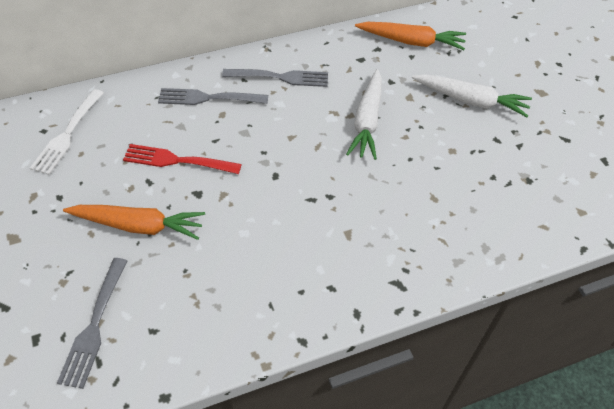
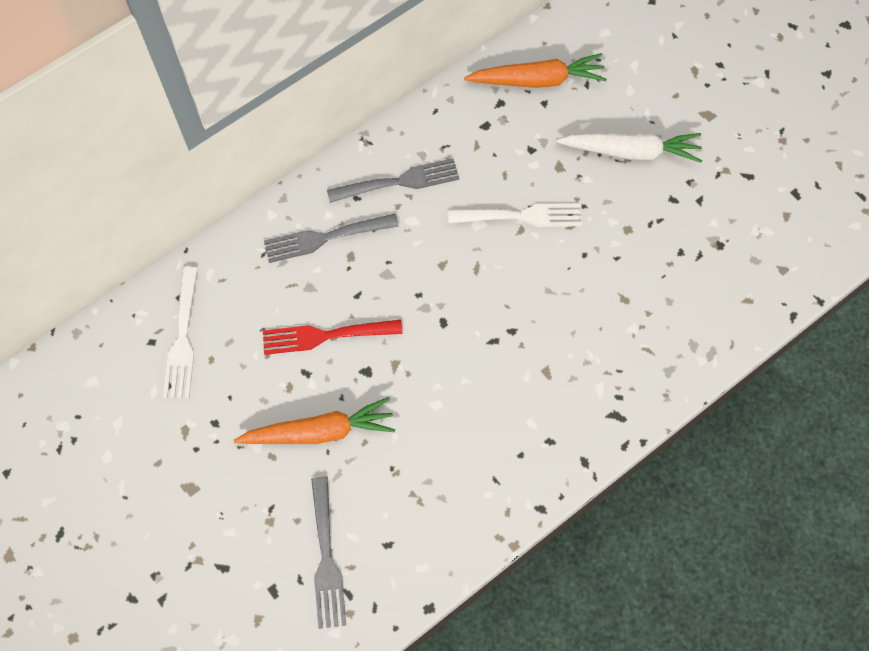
camera: 15 degrees left, 15 degrees up
(367, 121) = (521, 216): white carrot -> white fork

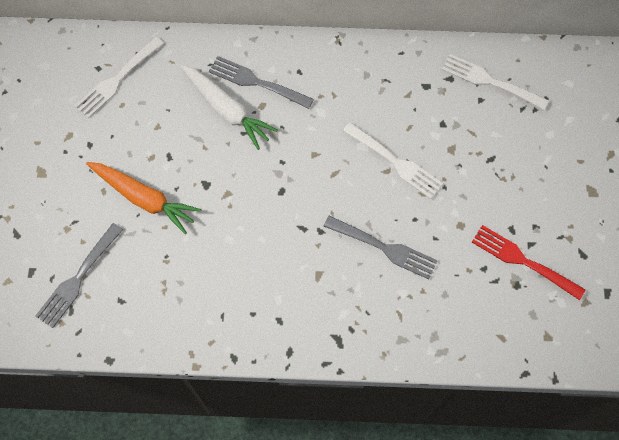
camera: 40 degrees right, 0 degrees up
(325, 335) = (201, 143): red fork -> red fork (523, 261)
(399, 182) = (335, 81): grey fork -> grey fork (384, 248)
(537, 80) = (490, 81): orange carrot -> white fork
(631, 151) = (511, 175): white carrot -> white carrot (227, 110)

